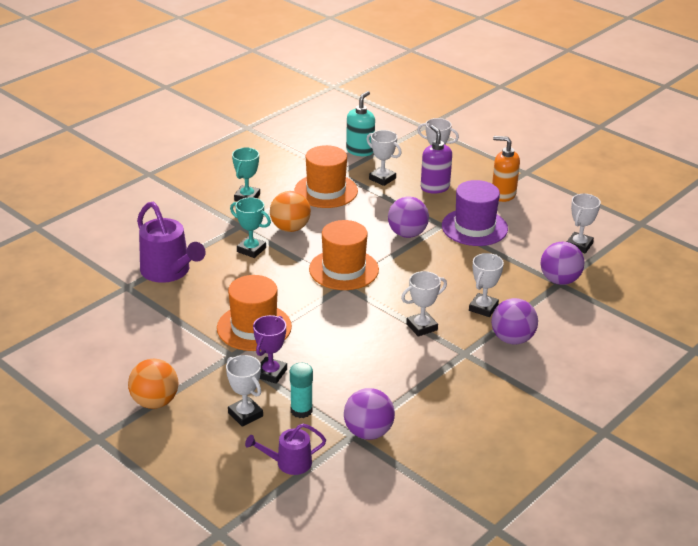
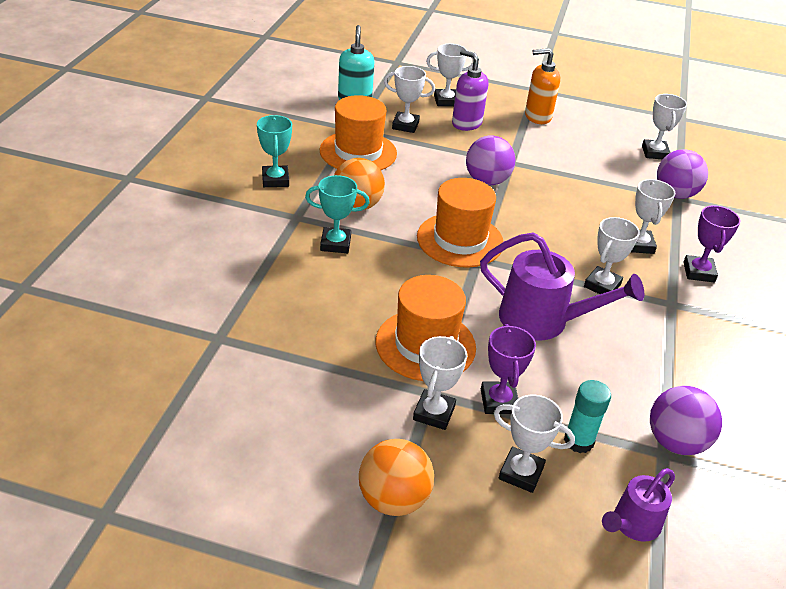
camera: 30 degrees left, 5 degrees up
(169, 272) = (258, 301): purple watering can -> purple watering can (543, 321)
(222, 366) = (434, 413): none -> white trophy
(474, 227) = (544, 157): purple hat -> none
(512, 339) = (699, 272): purple ball -> purple trophy

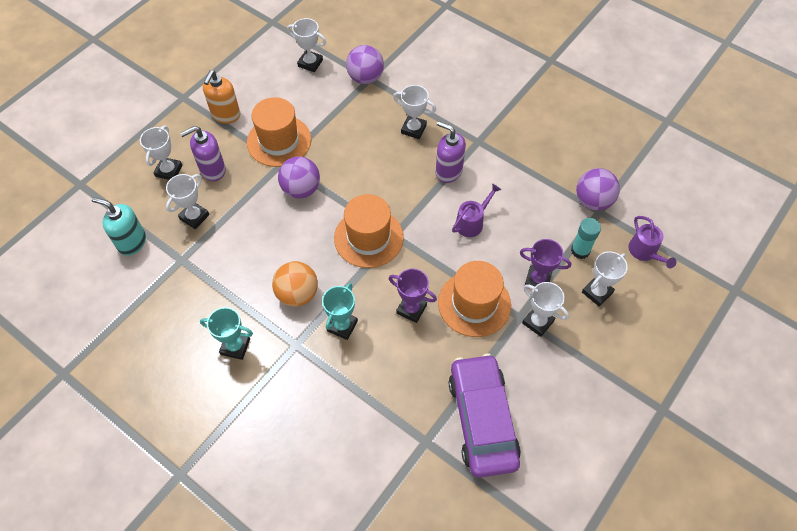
camera: 65 degrees left, 20 degrees up
(265, 382) = (482, 419): none -> purple car
(358, 152) = (220, 268): orange hat -> orange hat (279, 141)
(393, 499) = (601, 370): orange ball -> none
(543, 321) = (472, 222): purple watering can -> purple watering can, size x0.58
(602, 285) = (448, 171): white trophy -> purple soap dispenser
(699, 272) = (453, 110): purple trophy -> purple trophy (411, 309)

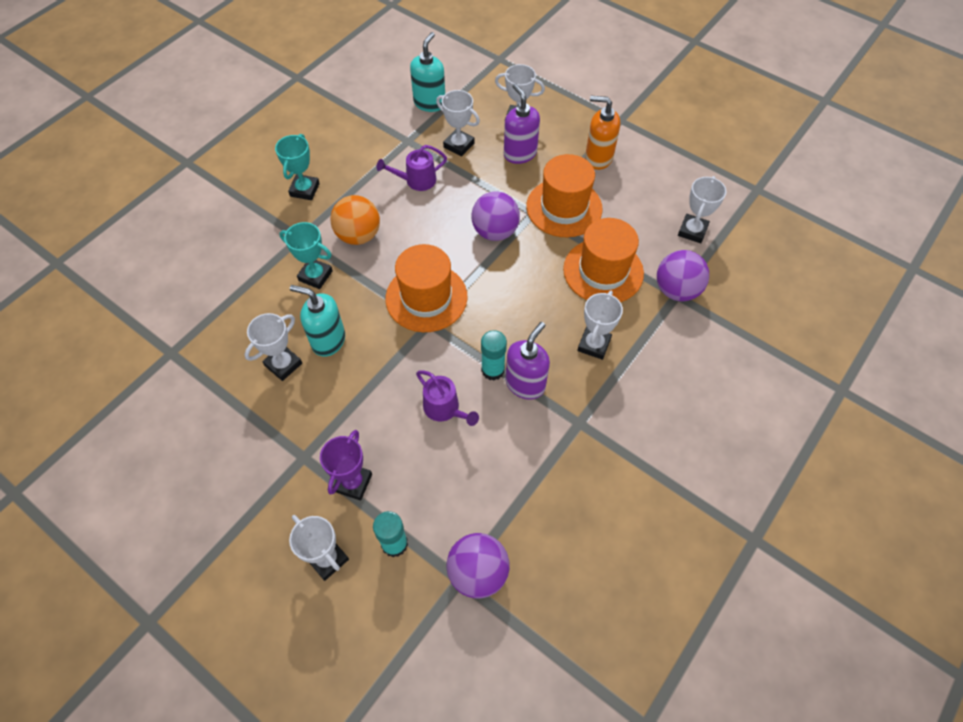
camera: 90 degrees right, 0 degrees up
(411, 309) = (328, 340): purple trophy -> turquoise soap dispenser
(437, 192) = (493, 370): none -> turquoise glue stick
(474, 303) = (327, 406): orange hat -> orange hat (603, 271)
(482, 419) = (182, 408): purple car -> none
(538, 322) = (293, 478): white trophy -> white trophy (283, 364)
(645, 252) = (386, 639): purple watering can -> purple watering can (416, 181)

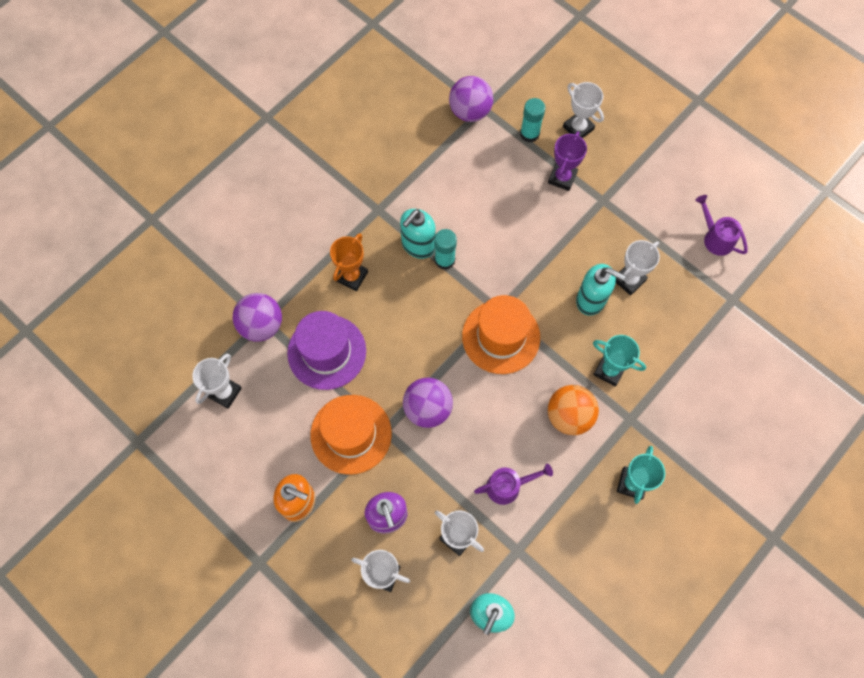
camera: 175 degrees left, 10 degrees up
(445, 409) = (488, 229): purple watering can -> purple watering can (715, 238)
(525, 384) = (418, 245): purple soap dispenser -> turquoise soap dispenser
(594, 345) = (352, 276): white trophy -> orange trophy
(603, 271) = (327, 352): orange hat -> purple hat

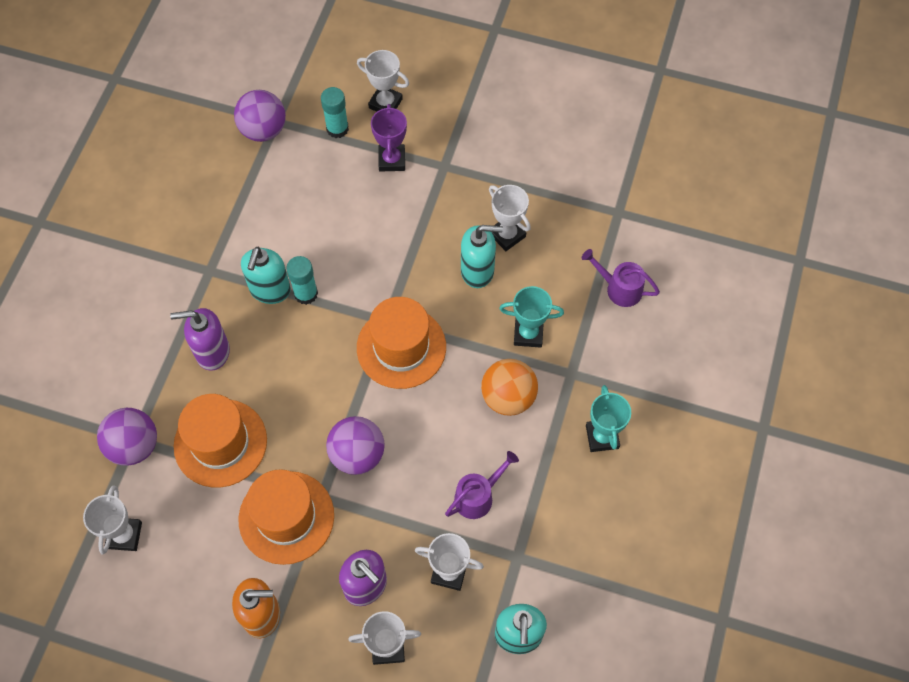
camera: 25 degrees left, 5 degrees down
(327, 352) = (220, 443): purple hat -> orange hat
(352, 276) = (212, 352): orange trophy -> purple soap dispenser
(629, 280) = (507, 235): white trophy -> white trophy turned 60 degrees counterclockwise
(715, 238) = (574, 158): purple watering can -> purple watering can (619, 288)

